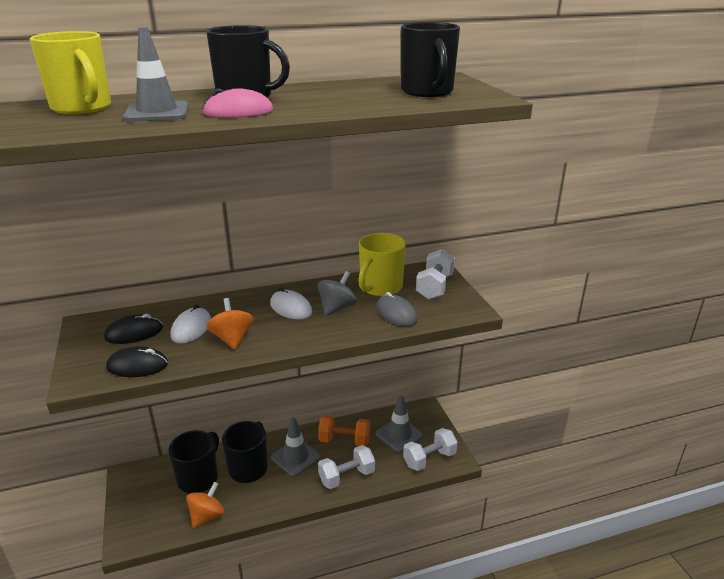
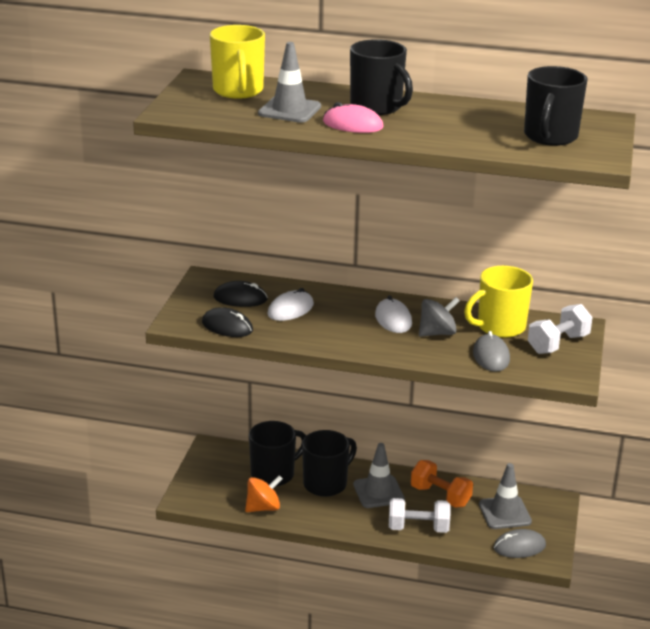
camera: 30 degrees right, 0 degrees up
(232, 339) = (319, 330): orange spinning top -> none
(429, 459) = (519, 547): white dumbbell -> grey mouse

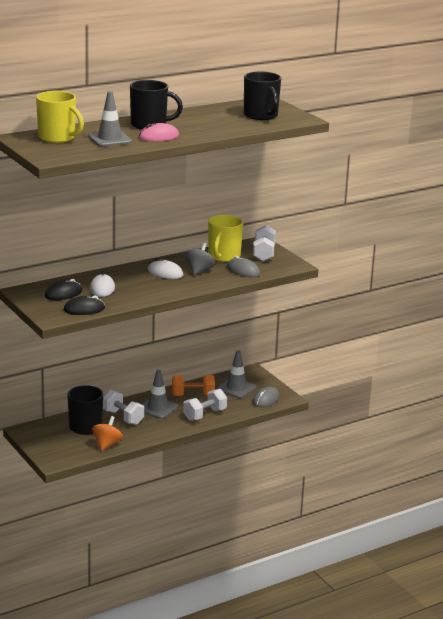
camera: 45 degrees left, 5 degrees down
(326, 484) = (123, 417): black mug -> white dumbbell

